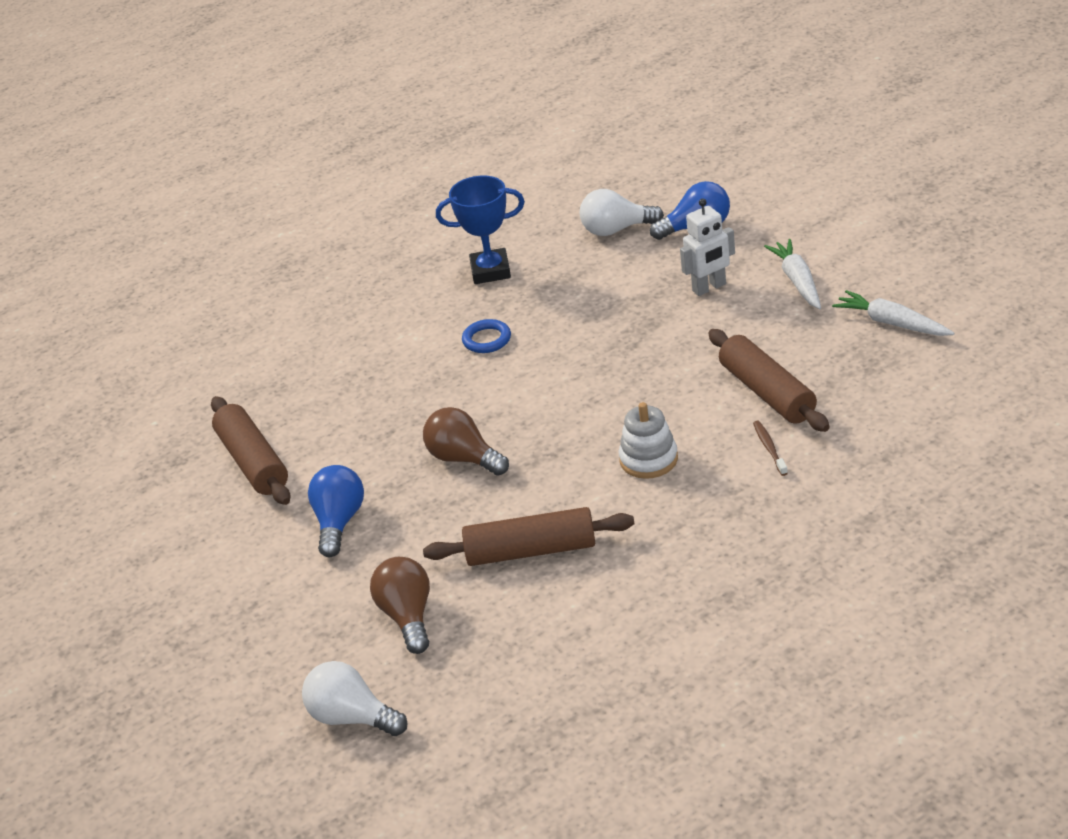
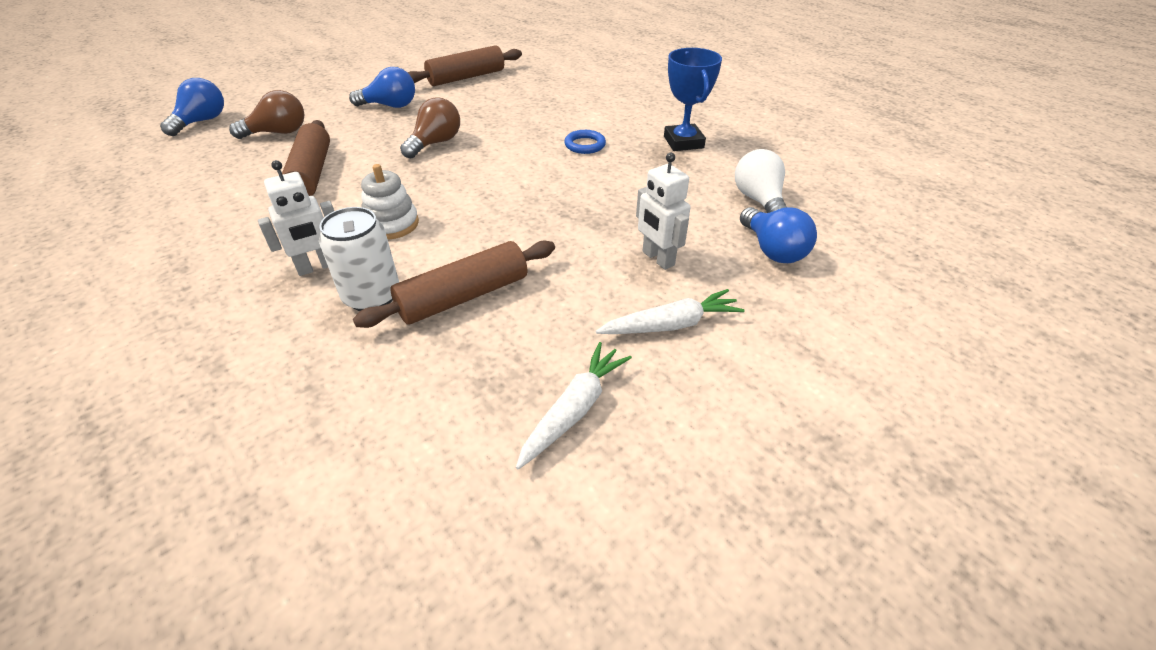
camera: 80 degrees right, 5 degrees up
(352, 717) = (202, 121): white light bulb -> blue light bulb
(725, 495) = (317, 267): none -> white robot
(769, 448) = (372, 296): brown toothbrush -> white can

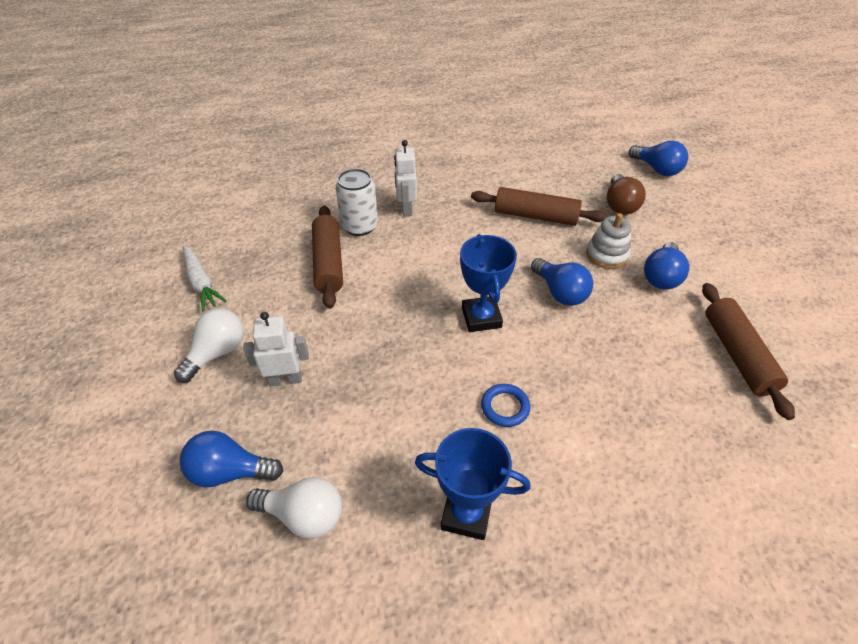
camera: 115 degrees right, 5 degrees up
(392, 224) = (435, 245): white stacking toy -> white stacking toy (607, 255)
(435, 143) = (560, 292): brown light bulb -> blue light bulb
(493, 173) = (481, 317): none -> blue trophy
(671, 325) = (217, 353): white carrot -> white light bulb

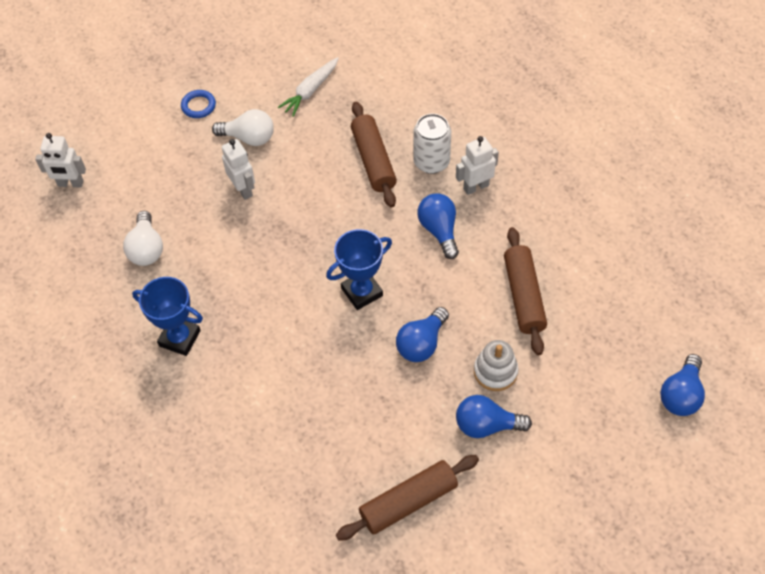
camera: 70 degrees right, 10 degrees up
(115, 596) = (70, 183): none -> white robot
(230, 472) = (161, 195): blue light bulb -> blue light bulb (439, 230)
(328, 263) = (373, 160): brown rolling pin -> brown rolling pin turned 75 degrees counterclockwise
(466, 514) = (179, 338): blue trophy -> blue trophy turned 60 degrees counterclockwise
(505, 407) = (276, 336): blue ring -> blue ring (198, 106)
(620, 205) = (586, 368): brown light bulb -> none

